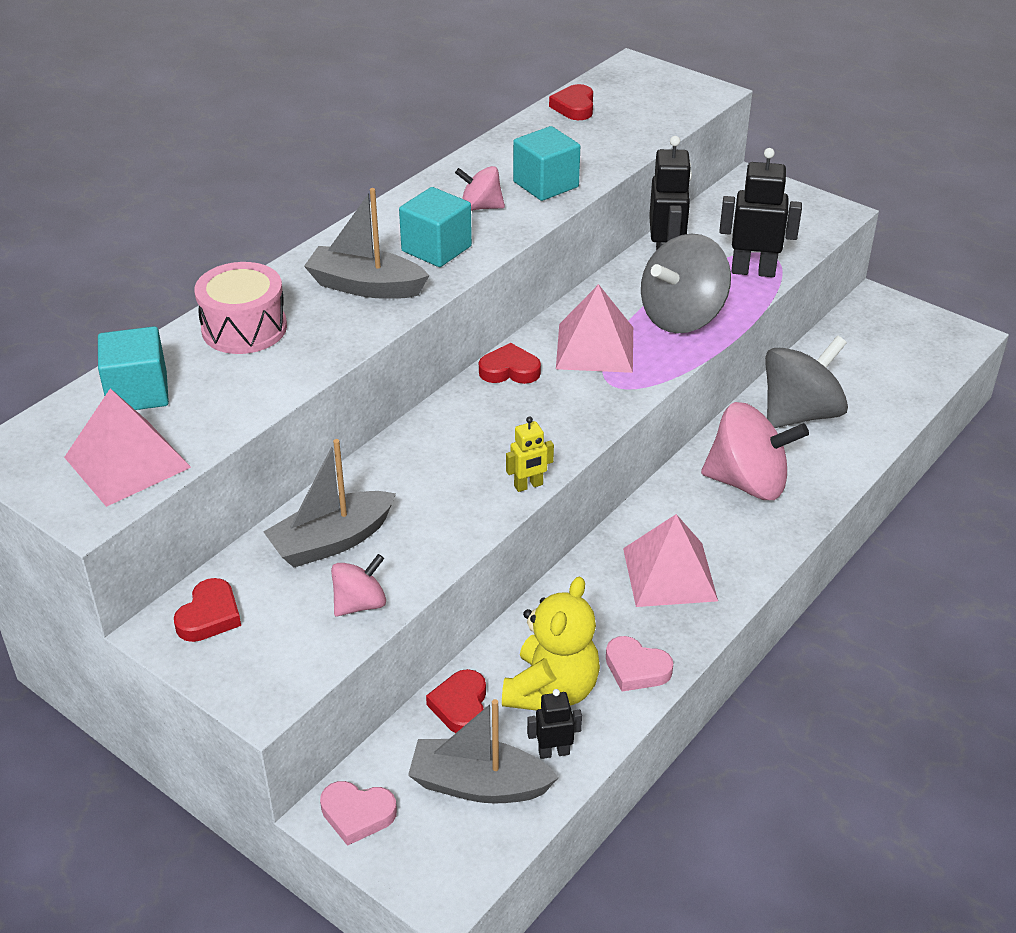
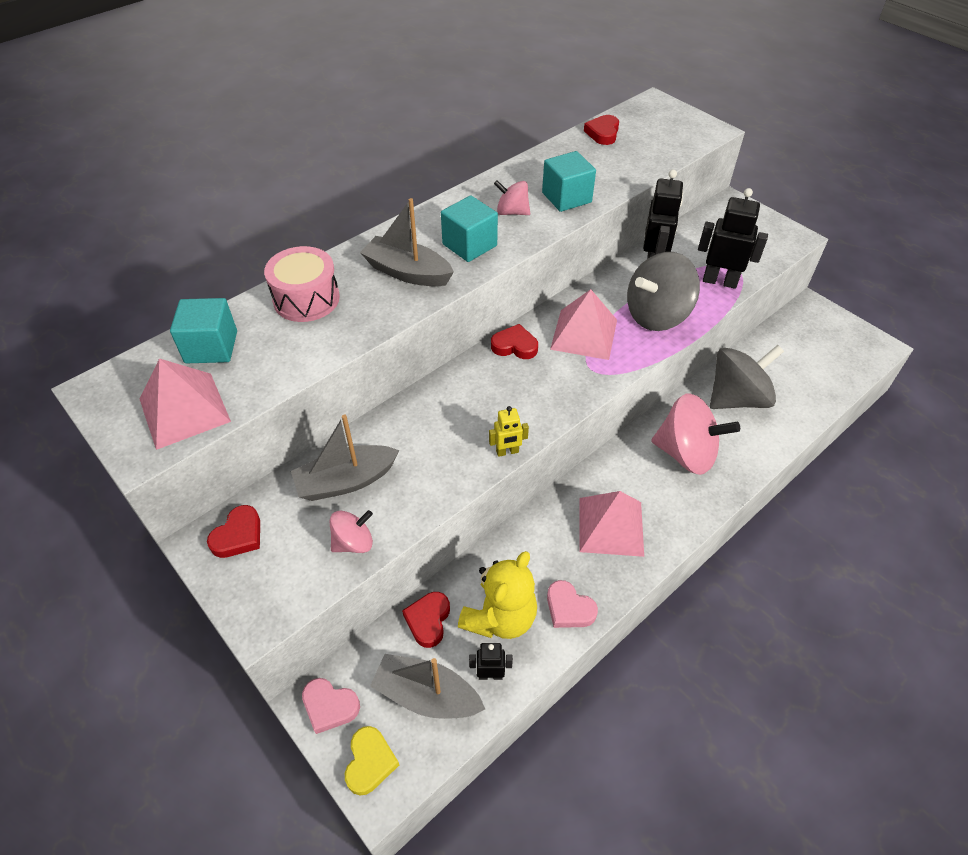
camera: 10 degrees right, 10 degrees up
(424, 864) = (370, 762): none -> yellow heart

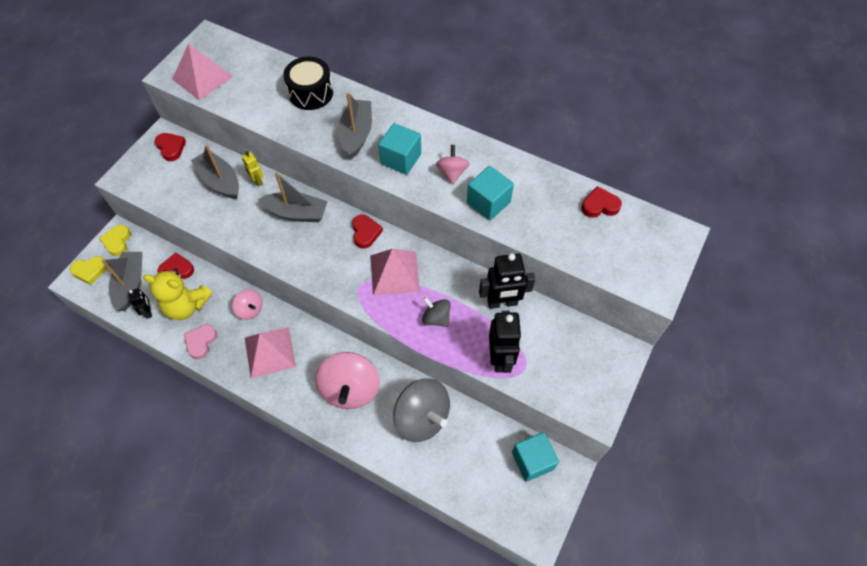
camera: 70 degrees right, 10 degrees up
(211, 347) = (254, 67): turquoise cube -> turquoise cube (532, 461)
(238, 535) = (171, 148): red heart -> red heart turned 135 degrees counterclockwise
(306, 299) = (311, 93): pink drum -> black drum
(329, 706) = (117, 242): pink heart -> yellow heart
(353, 542) = (178, 200): pink spinning top -> pink spinning top (250, 310)
(451, 405) = (296, 213): none -> grey boat
(507, 452) = (265, 256): yellow robot -> yellow robot (257, 181)
(657, 315) = (436, 318): grey spinning top -> grey spinning top, size x0.52

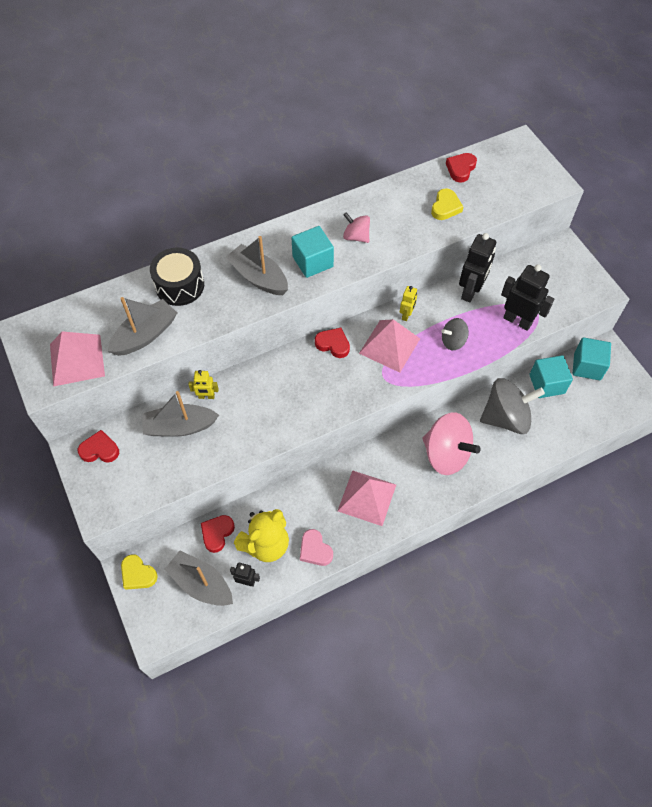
camera: 55 degrees left, 0 degrees up
(90, 271) = (153, 616): yellow heart -> yellow heart (445, 207)
(250, 310) = (311, 492): pink spinning top -> none
(296, 213) = (270, 384): grey boat -> grey boat (145, 335)
(436, 268) = (406, 315): none -> yellow robot
(488, 202) = (404, 231): turquoise cube -> turquoise cube (547, 384)

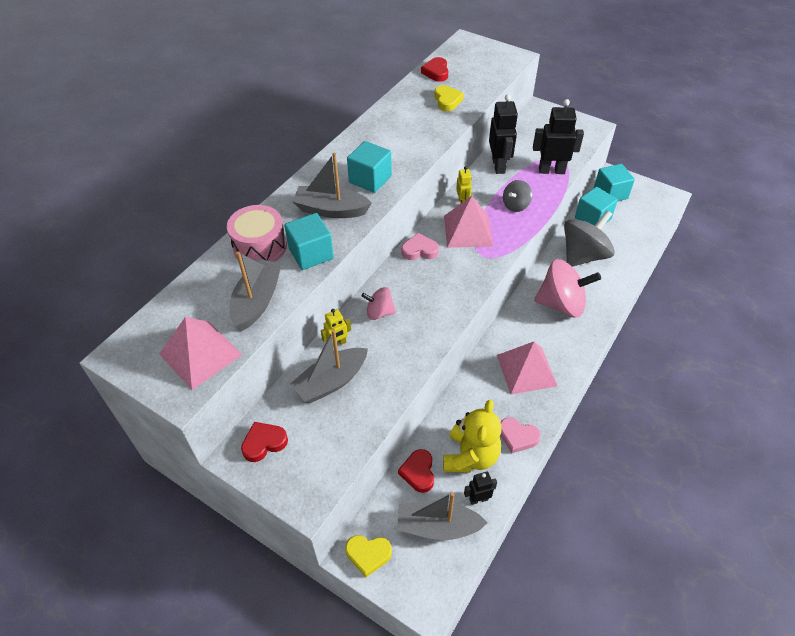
camera: 30 degrees left, 10 degrees down
(179, 285) = (260, 247): black drum -> pink drum
(214, 312) = (311, 254): none -> turquoise cube
(333, 344) = (419, 250): red heart -> pink heart
(356, 236) = (392, 147): pink spinning top -> pink spinning top (379, 312)

